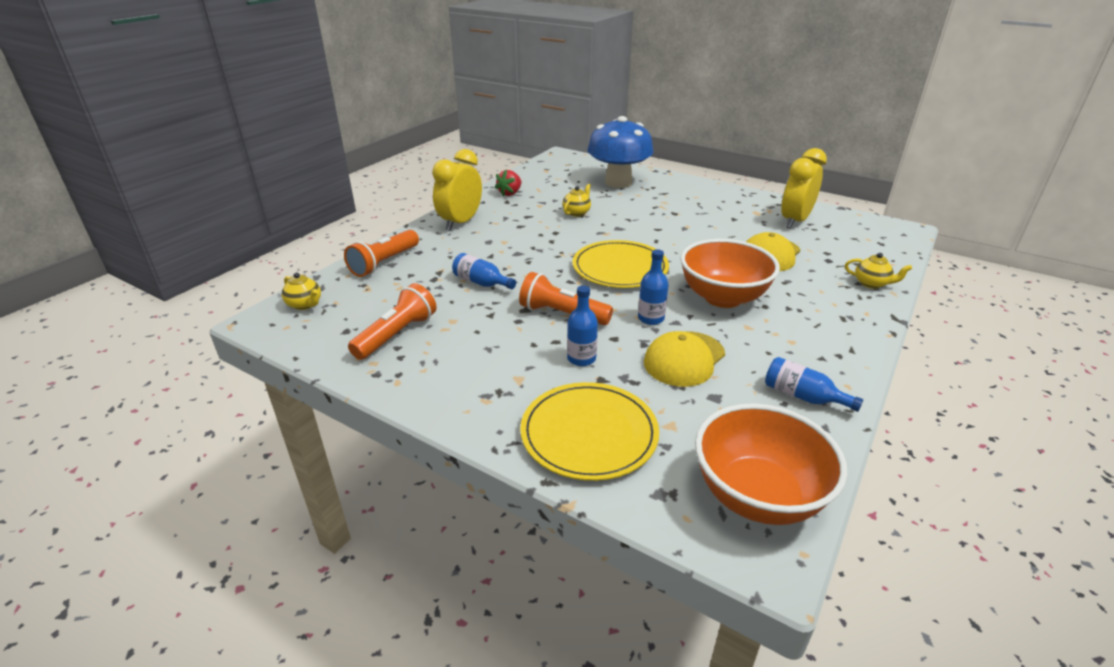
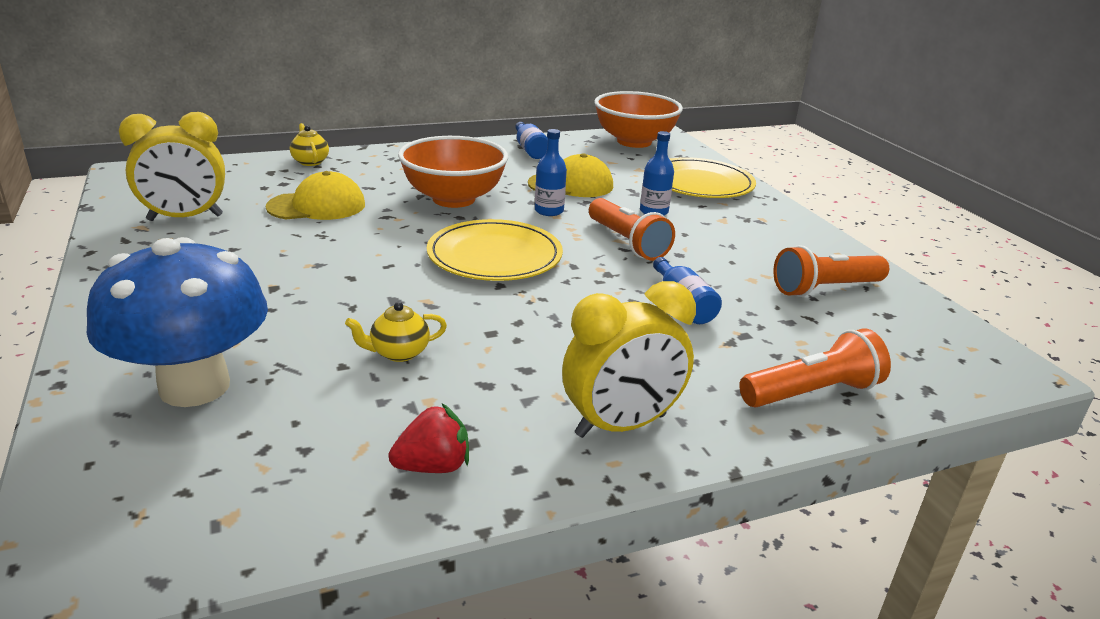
camera: 145 degrees left, 5 degrees down
(305, 305) = (950, 369): yellow teapot -> none

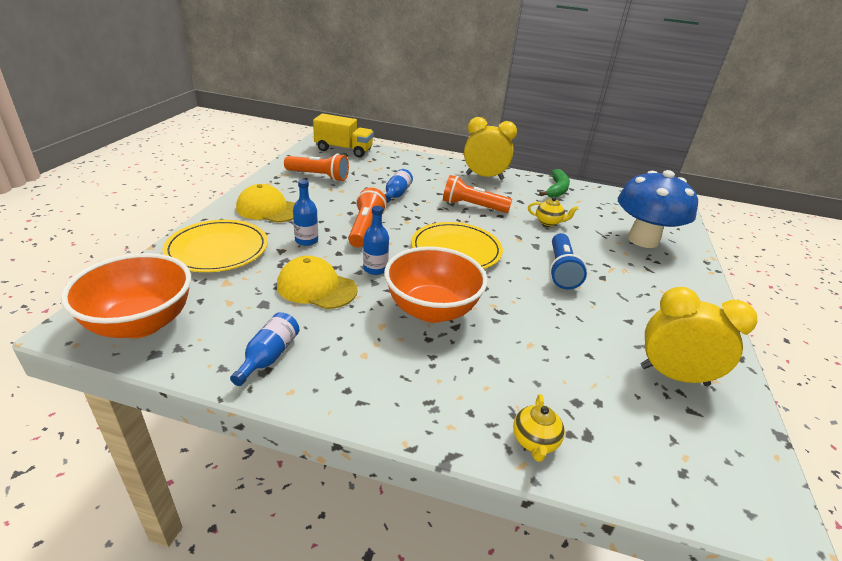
camera: 145 degrees left, 5 degrees up
(317, 206) = (553, 347): yellow cap -> yellow cap (269, 209)
(338, 277) = (561, 270): none -> blue flashlight
(433, 466) = (557, 189): red strawberry -> green banana
(812, 392) = (405, 160): orange flashlight -> orange flashlight (472, 206)
(937, 364) = (343, 150): none -> yellow truck

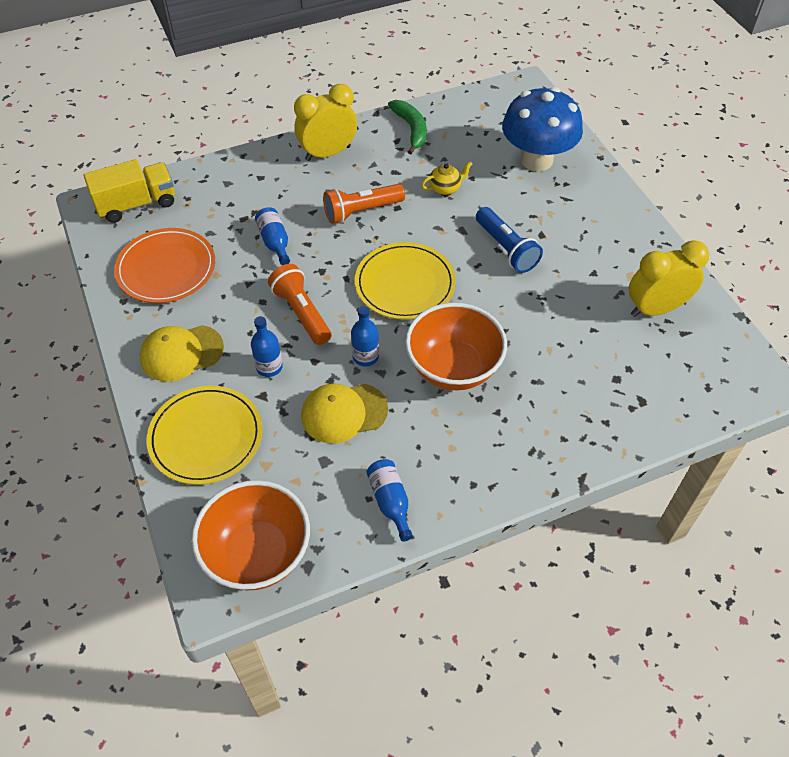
camera: 35 degrees left, 20 degrees up
(319, 176) = (166, 268): orange flashlight -> orange plate
(534, 441) = (617, 430): yellow teapot -> none

